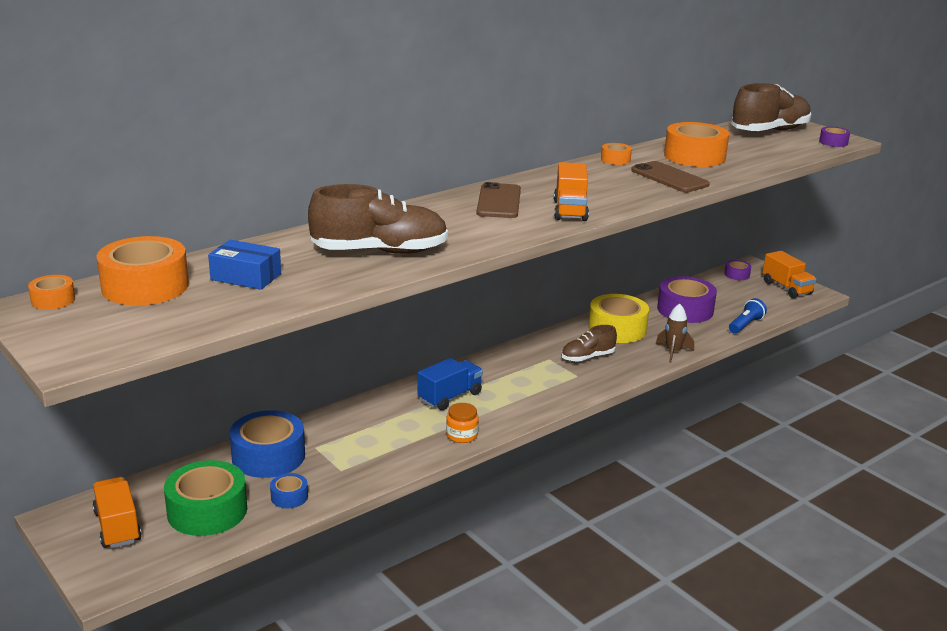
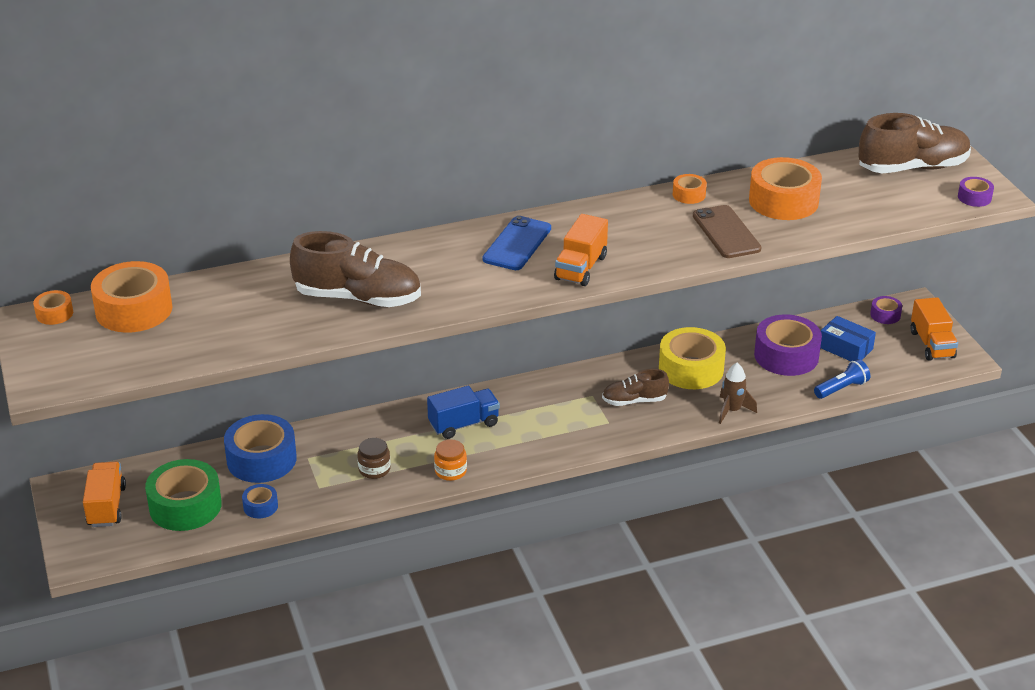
camera: 20 degrees right, 10 degrees up
(246, 277) = (223, 311): blue box -> blue box (845, 348)
(387, 446) = (374, 469): none -> brown jar
(499, 201) = (517, 244): brown phone -> blue phone

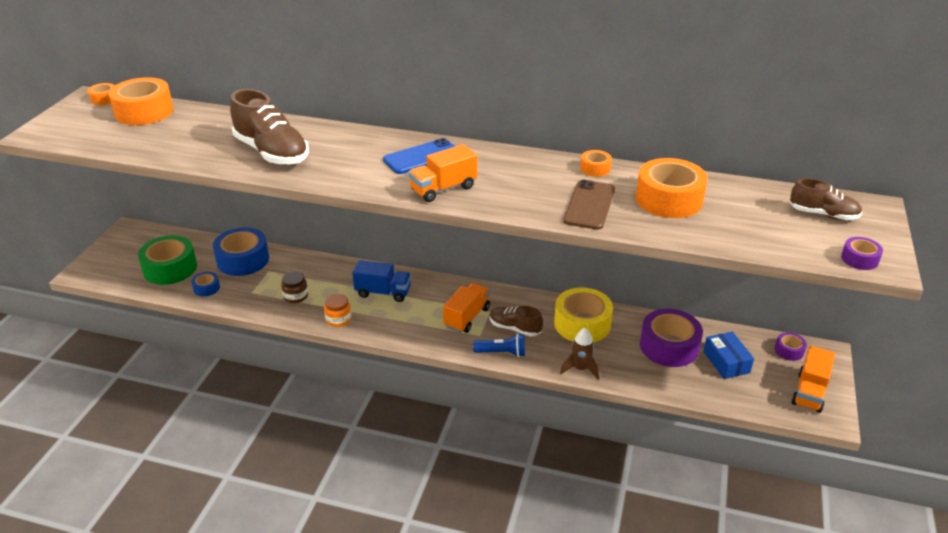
camera: 35 degrees right, 0 degrees up
(106, 506) = (133, 249): orange truck -> orange truck (467, 317)
(841, 388) = (689, 392): blue flashlight -> blue flashlight (502, 353)
(912, 168) = (823, 214): brown shoe -> brown shoe, size x0.57

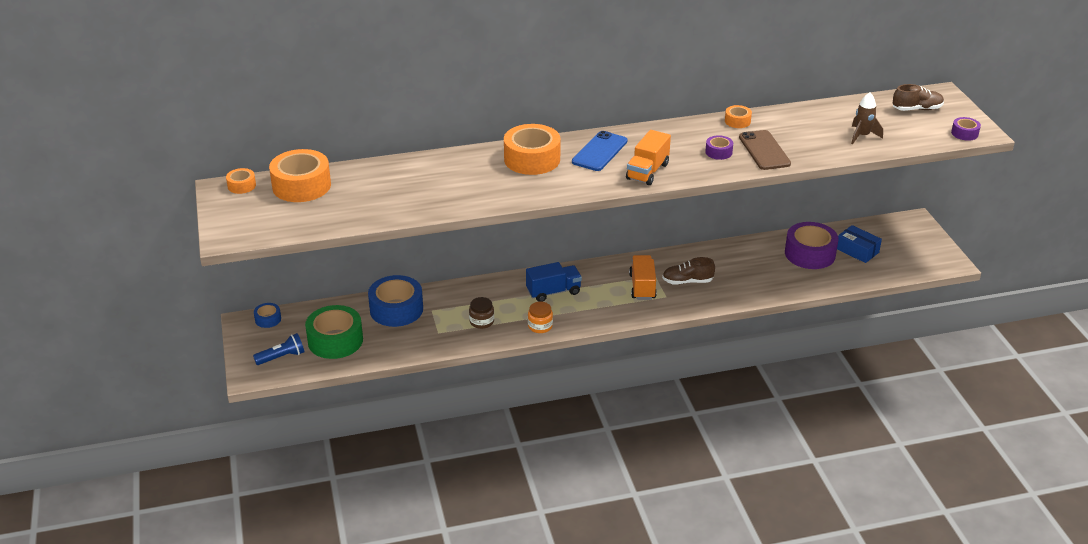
camera: 30 degrees left, 0 degrees up
(206, 288) = (392, 344): blue tape -> blue tape (268, 319)
(272, 152) = (473, 185): brown shoe -> none
(502, 353) = (696, 303): blue flashlight -> blue flashlight (282, 357)
(580, 369) = (763, 293): brown rocket -> brown rocket (862, 136)
(582, 324) = (734, 260): yellow tape -> none
(669, 199) = (811, 129): orange tape -> orange tape (532, 159)
(789, 351) = (891, 227): purple tape -> purple tape (718, 152)
(809, 392) = (926, 251): orange truck -> none

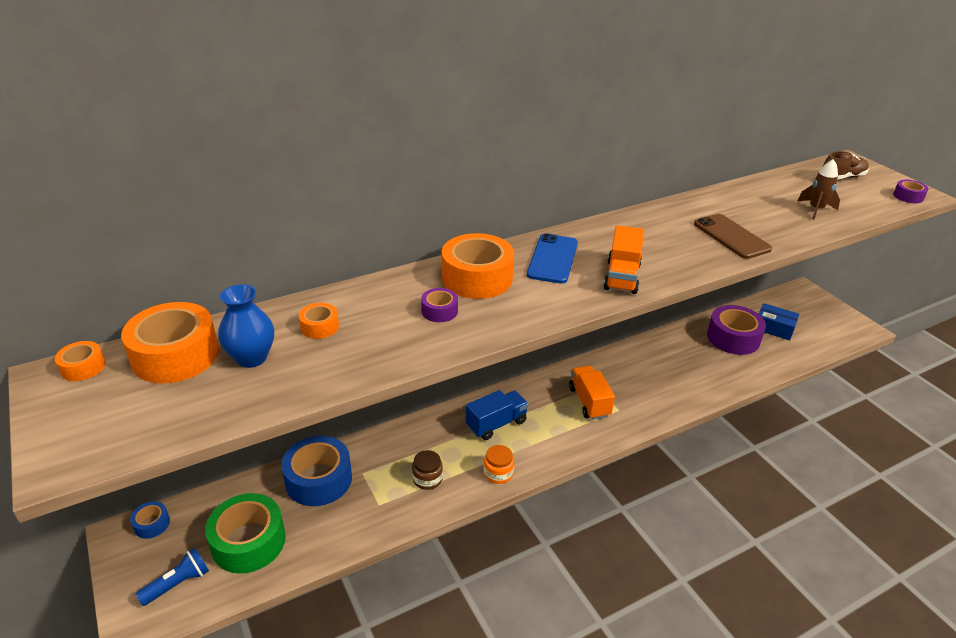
camera: 15 degrees left, 0 degrees up
(351, 194) = (251, 358): none -> blue vase
(687, 281) = (632, 388): brown shoe -> none
(718, 152) = (685, 244): purple tape -> purple tape (439, 311)
(737, 121) = (680, 208): orange tape -> orange tape (319, 327)

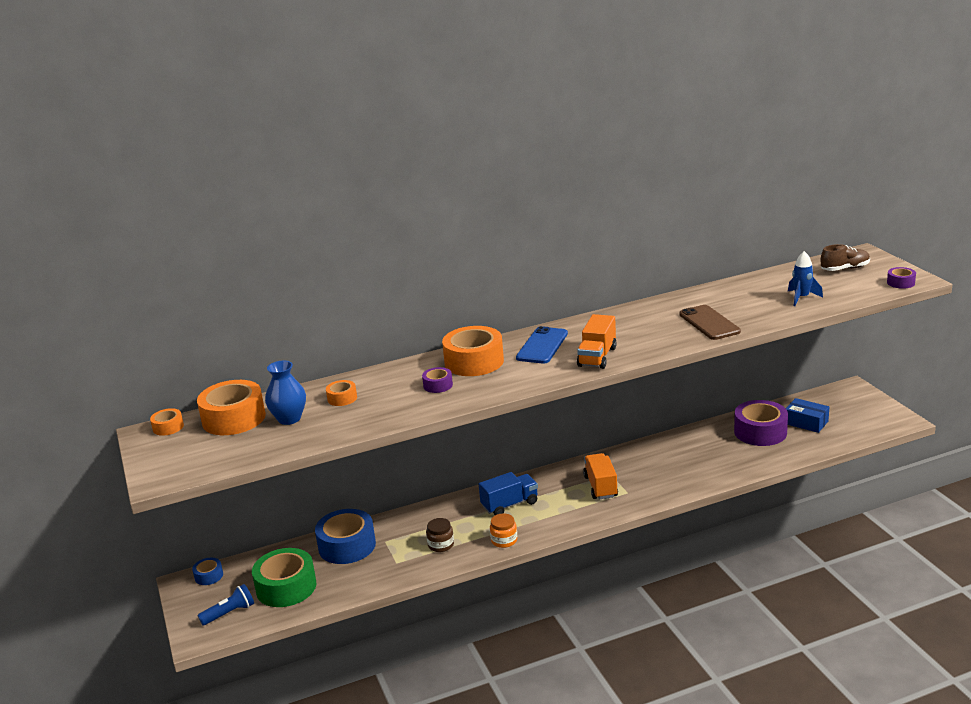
camera: 10 degrees right, 10 degrees down
(816, 210) = (801, 298): brown rocket -> blue rocket

